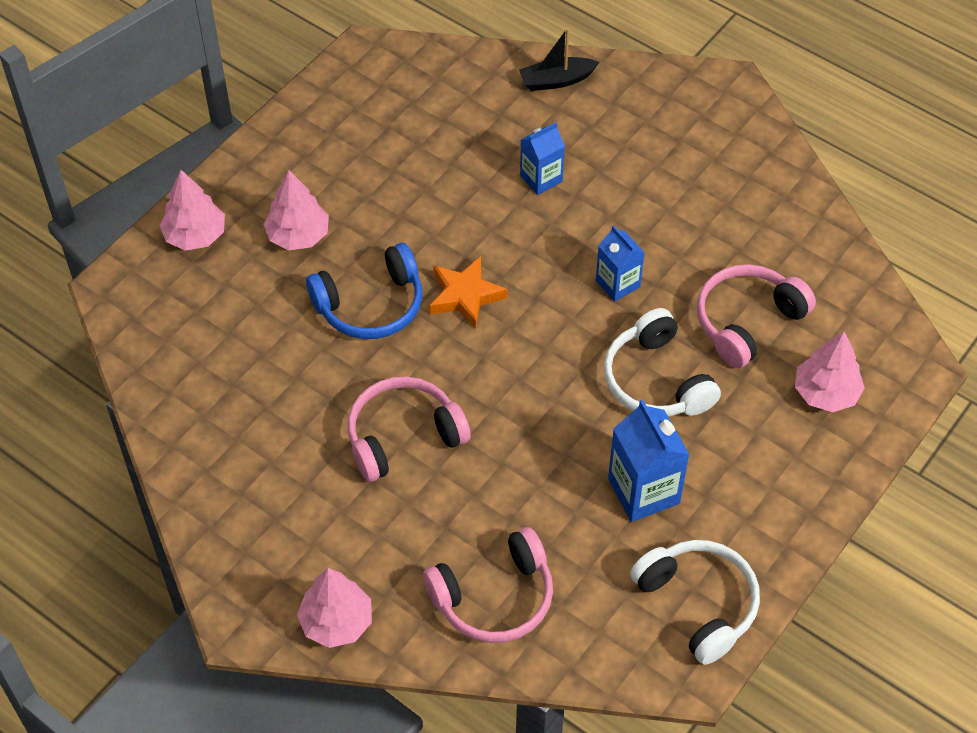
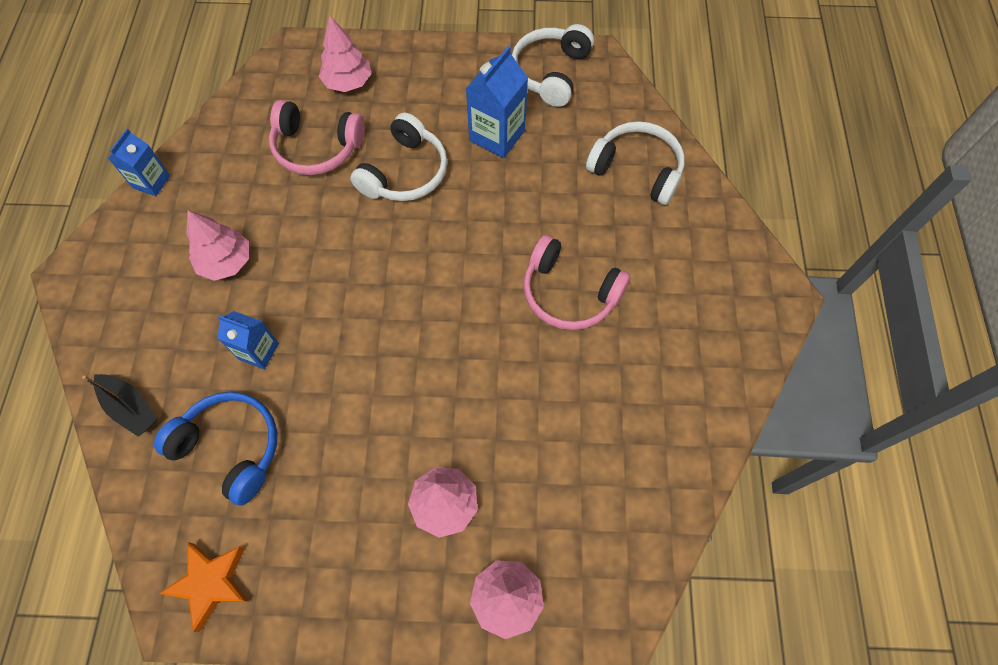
camera: 125 degrees left, 10 degrees up
(336, 622) = (731, 242): pink tree -> pink tree (226, 262)
(371, 305) = (474, 393): blue headphones -> blue headphones (231, 448)
(465, 296) = (417, 332): orange star -> orange star (211, 583)
(494, 597) = (637, 170): pink headphones -> white headphones
(617, 283) = (335, 239): blue carton -> blue carton (152, 182)

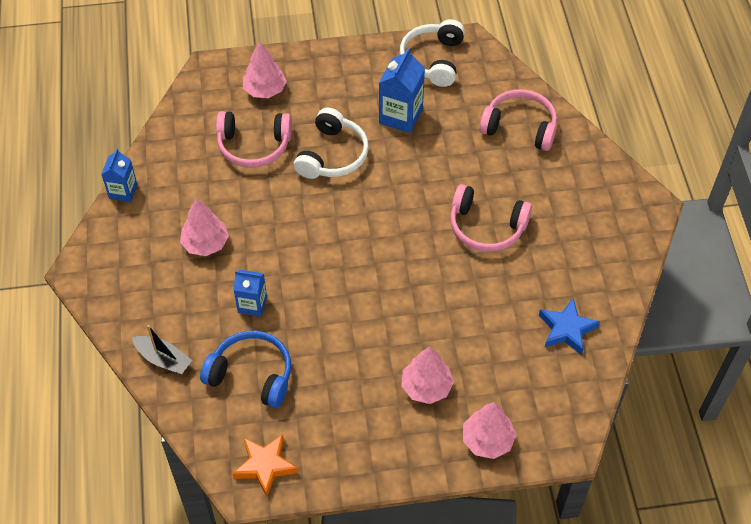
camera: 10 degrees left, 10 degrees down
(637, 170) = (520, 127): white headphones -> pink headphones
(643, 452) = (566, 329): none -> blue star

